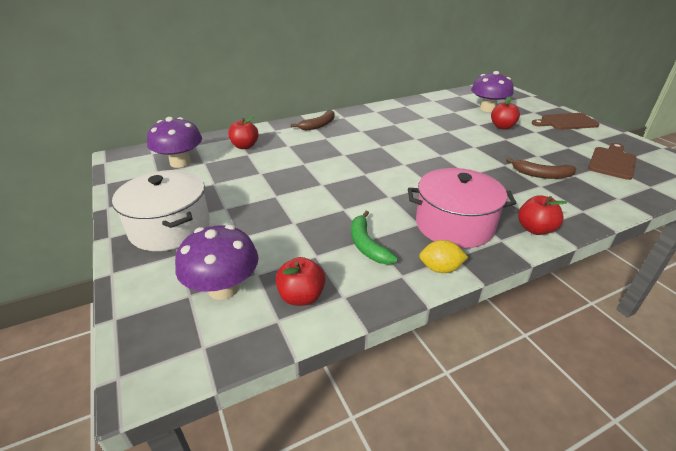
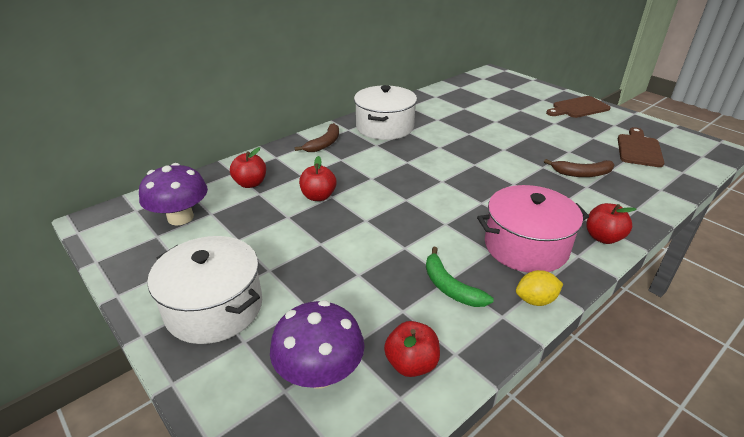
camera: 15 degrees left, 0 degrees up
(375, 119) = (384, 127): none -> white pot
(488, 109) = (496, 101): purple mushroom -> none
(502, 127) = (520, 121): red apple -> red apple (318, 196)

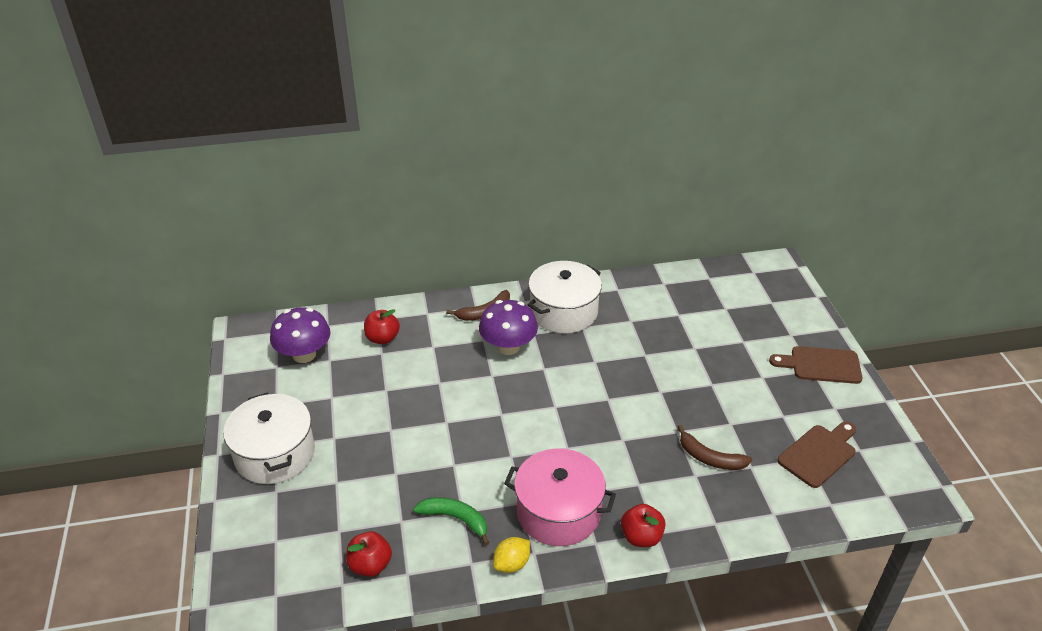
camera: 30 degrees right, 5 degrees up
(318, 196) = (428, 378): red apple -> none
(320, 373) = (306, 540): purple mushroom -> purple mushroom (508, 346)
(450, 287) = (455, 519): green banana -> green banana turned 120 degrees clockwise
(535, 300) = (512, 564): yellow lemon -> yellow lemon turned 60 degrees counterclockwise

